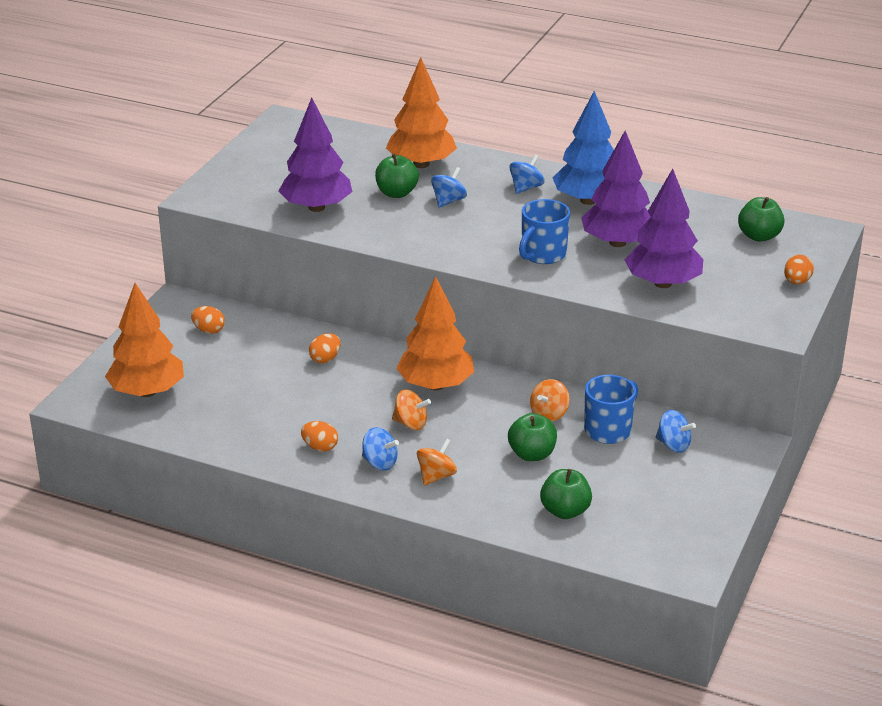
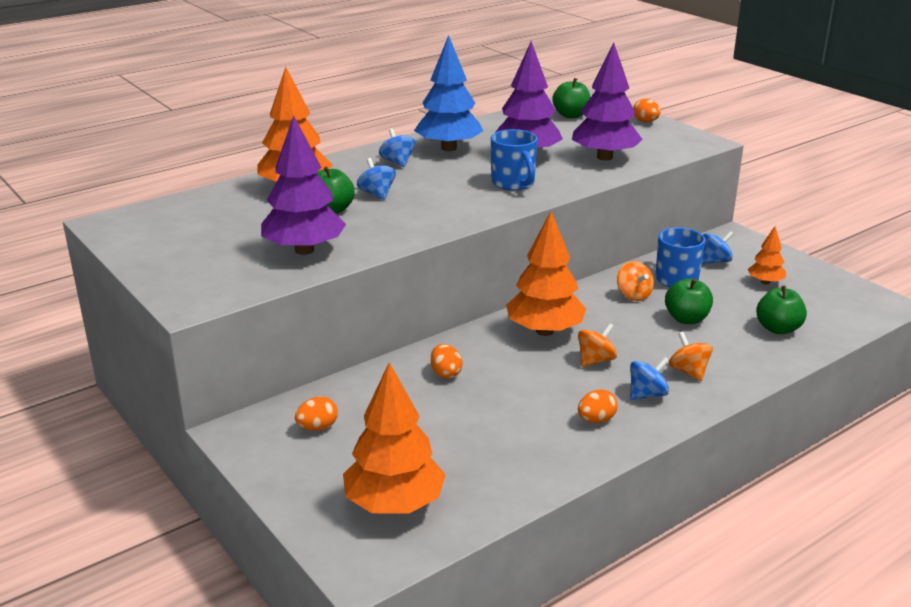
camera: 60 degrees left, 5 degrees down
(659, 485) = (765, 282): none -> orange tree

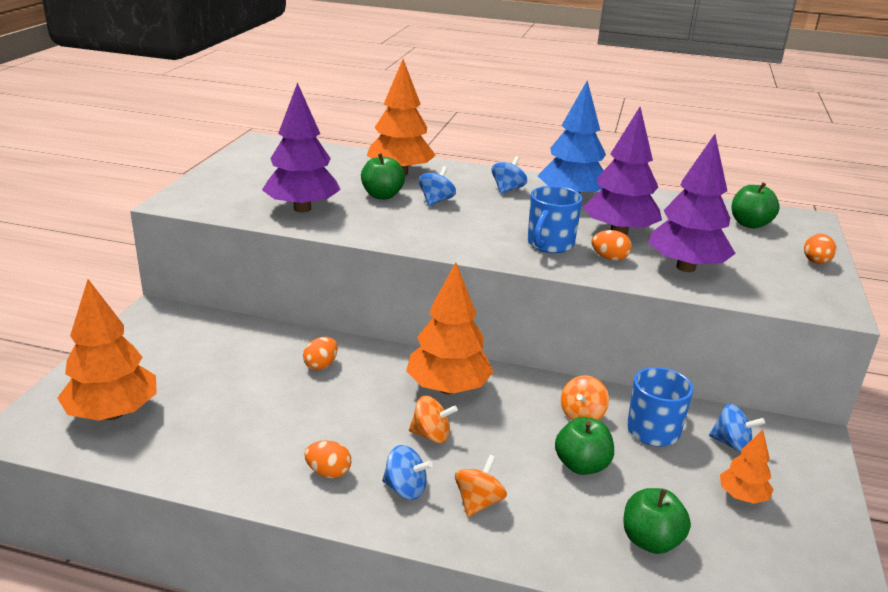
camera: 50 degrees right, 0 degrees up
(317, 427) = (189, 340): orange egg -> orange egg (609, 258)

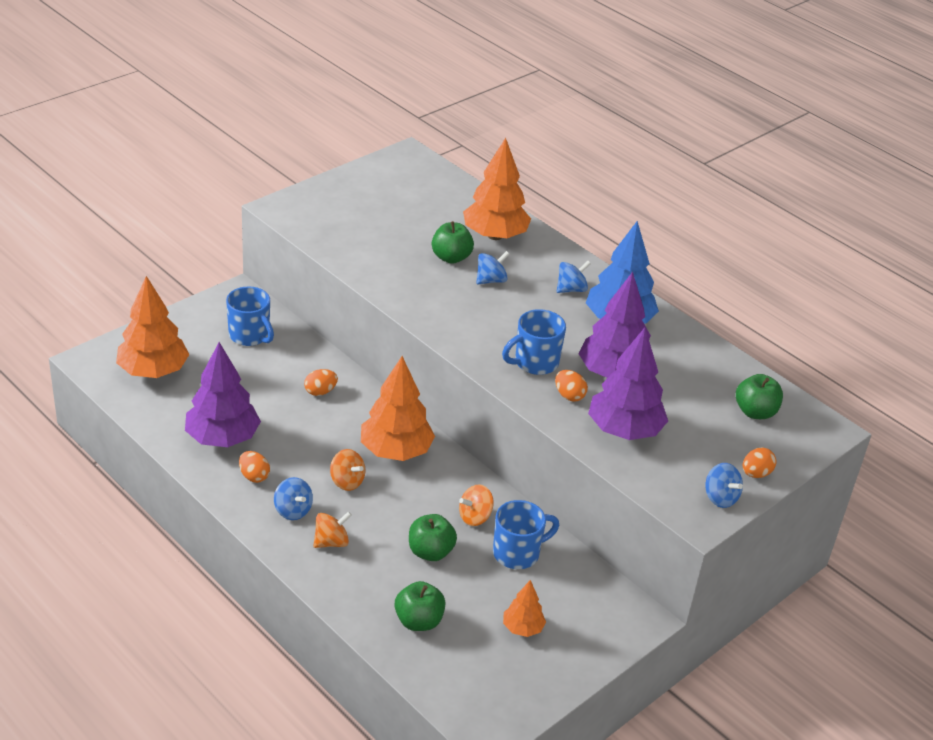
camera: 30 degrees right, 10 degrees up
(199, 343) = (250, 335): none -> blue mug
(302, 208) = (371, 249): purple tree -> purple tree (222, 438)
(731, 444) = (566, 591): blue spinning top -> blue spinning top (720, 498)

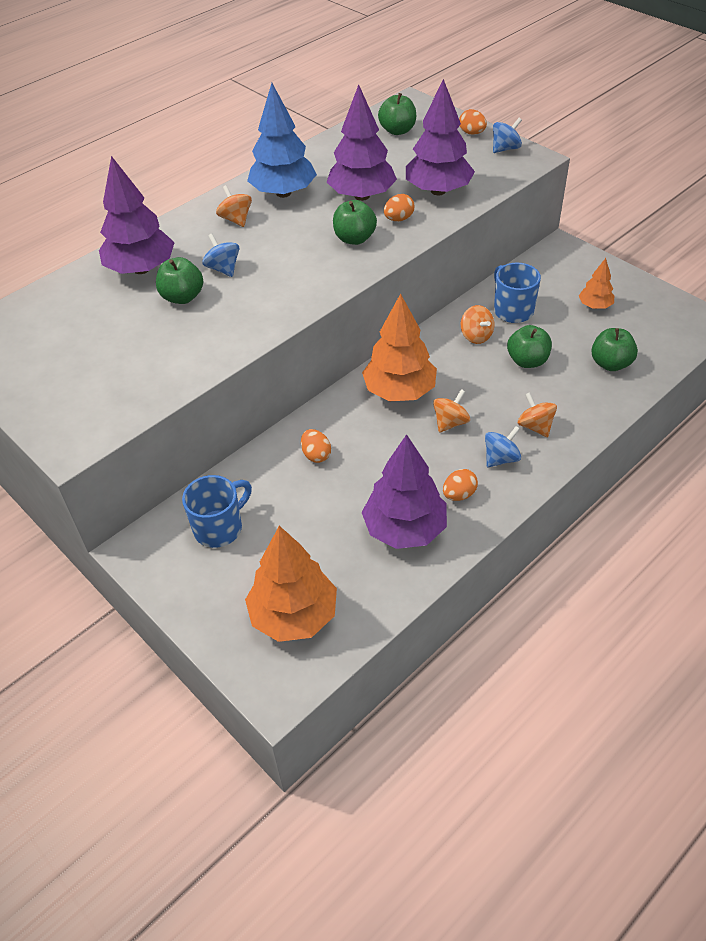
camera: 85 degrees left, 10 degrees up
(494, 235) = (141, 269): orange tree -> purple tree
(535, 363) = (354, 239): blue mug -> green apple
(571, 289) = (236, 219): blue spinning top -> orange spinning top

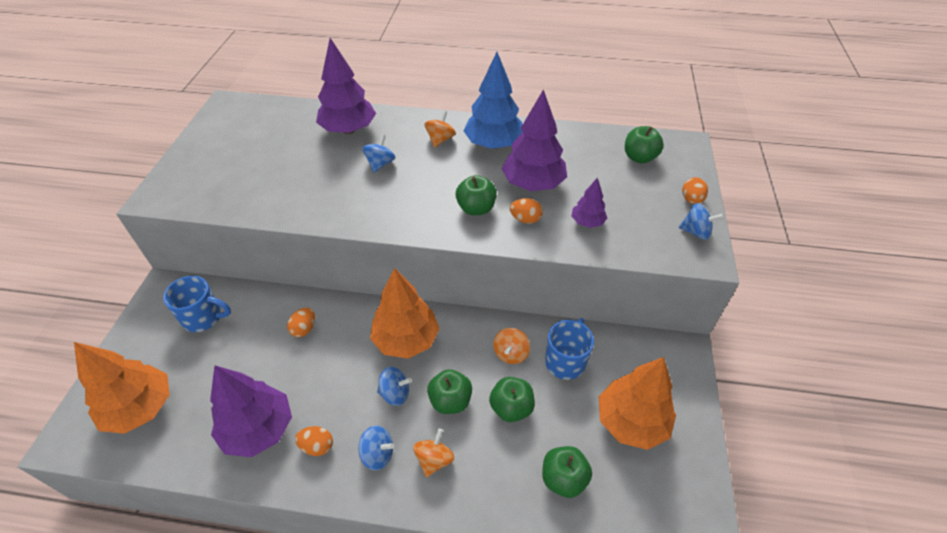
camera: 50 degrees right, 0 degrees up
(182, 297) = (334, 163): green apple -> green apple (450, 401)
(438, 191) = (587, 222): purple tree -> purple tree, size x0.52
(450, 422) = (395, 393): orange spinning top -> blue spinning top
(594, 306) = (631, 421): orange tree -> orange tree, size x1.94

